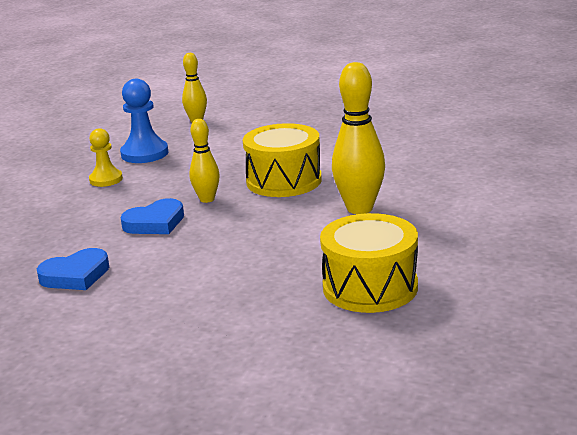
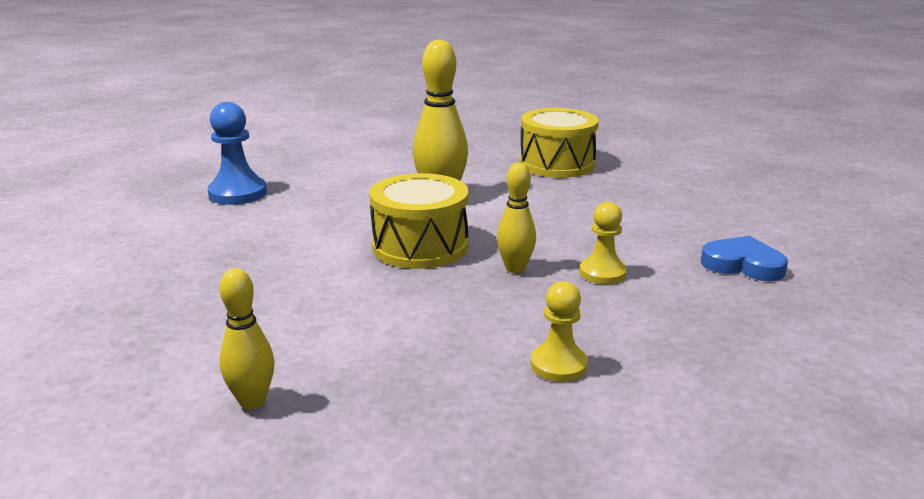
camera: 130 degrees left, 0 degrees up
(144, 153) = (440, 380): blue pawn -> blue pawn (238, 193)
(155, 223) = (602, 273): blue heart -> yellow pawn

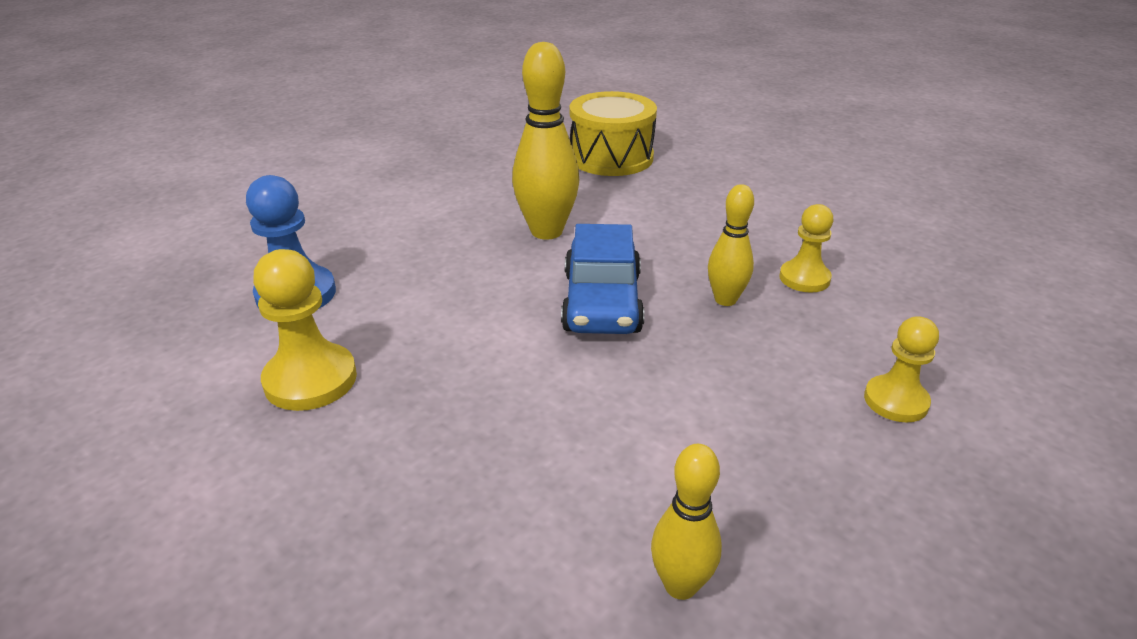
camera: 30 degrees left, 10 degrees up
(190, 236) = (310, 380): none -> yellow pawn
(420, 246) = (602, 302): yellow drum -> blue car
(742, 265) = (897, 231): blue heart -> none

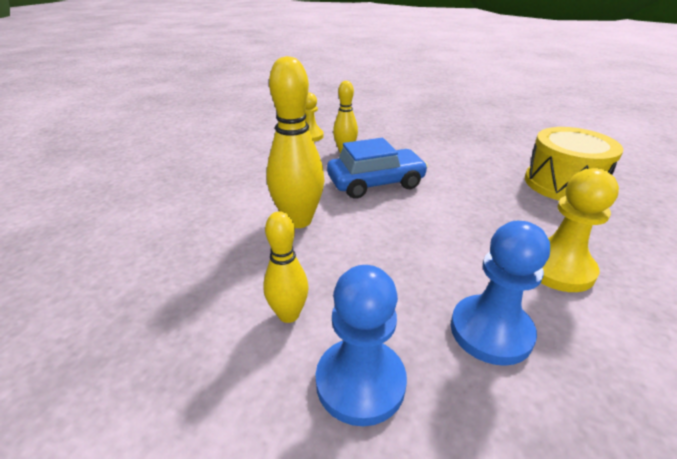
camera: 110 degrees left, 0 degrees up
(324, 225) = (360, 382): none -> blue pawn
(611, 157) = (141, 217): yellow drum -> yellow drum (563, 184)
(680, 585) = (524, 144): yellow bowling pin -> yellow bowling pin (289, 315)
(896, 401) = (391, 119): yellow pawn -> none

